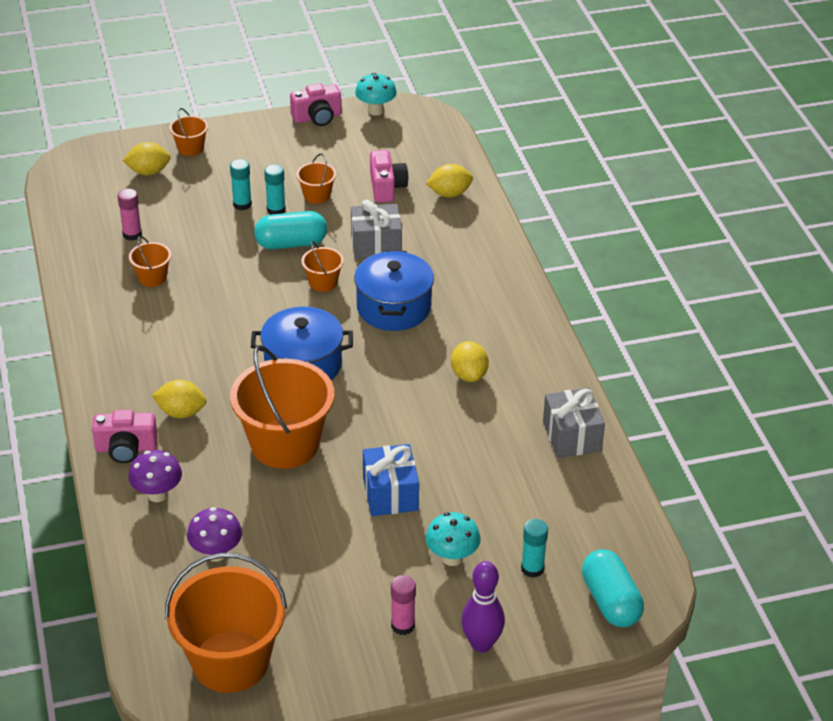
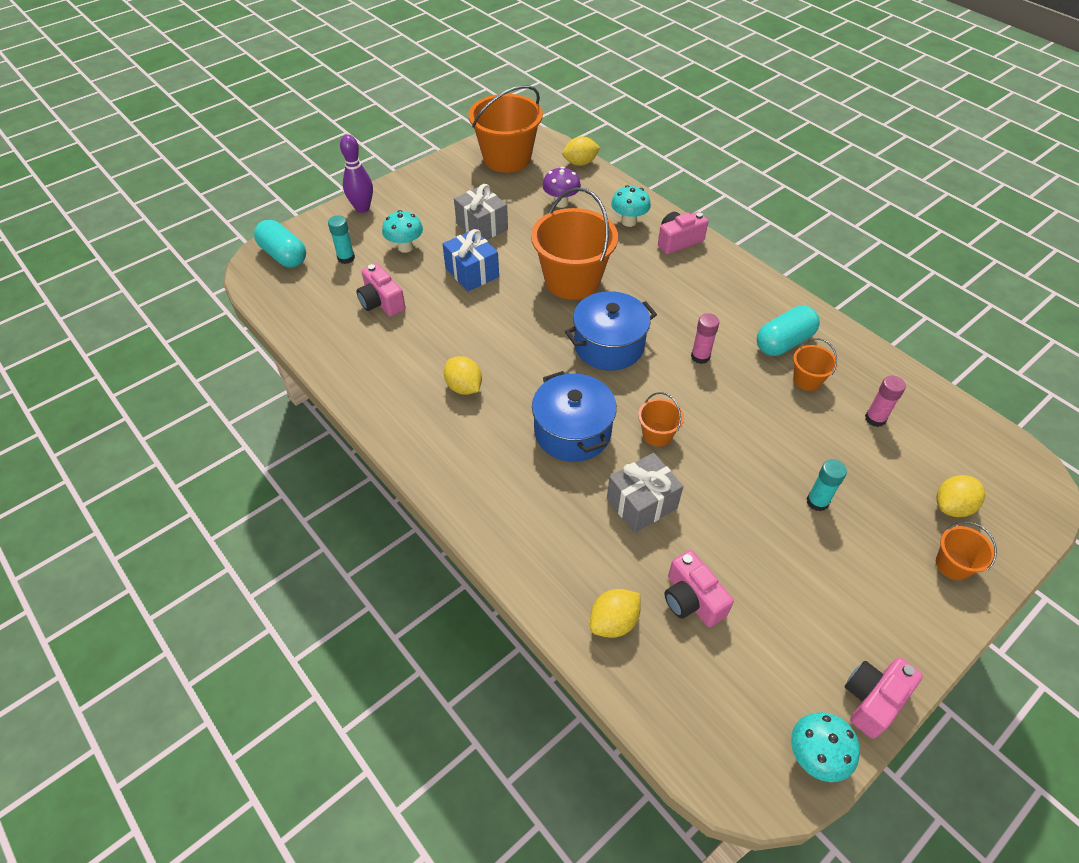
camera: 155 degrees right, 10 degrees up
(157, 494) = (629, 222): purple mushroom -> turquoise mushroom
(181, 412) = (666, 276): yellow lemon -> yellow lemon (580, 163)
(276, 210) = (778, 509): turquoise glue stick -> none
(291, 243) = (724, 469): turquoise capsule -> turquoise capsule (783, 342)
(317, 195) = (755, 550): orange bucket -> none
(403, 625) = (417, 203): pink glue stick -> pink glue stick (700, 356)
(512, 493) = (381, 302): none -> pink camera
(572, 436) = (350, 362): grey gift -> grey gift (482, 226)

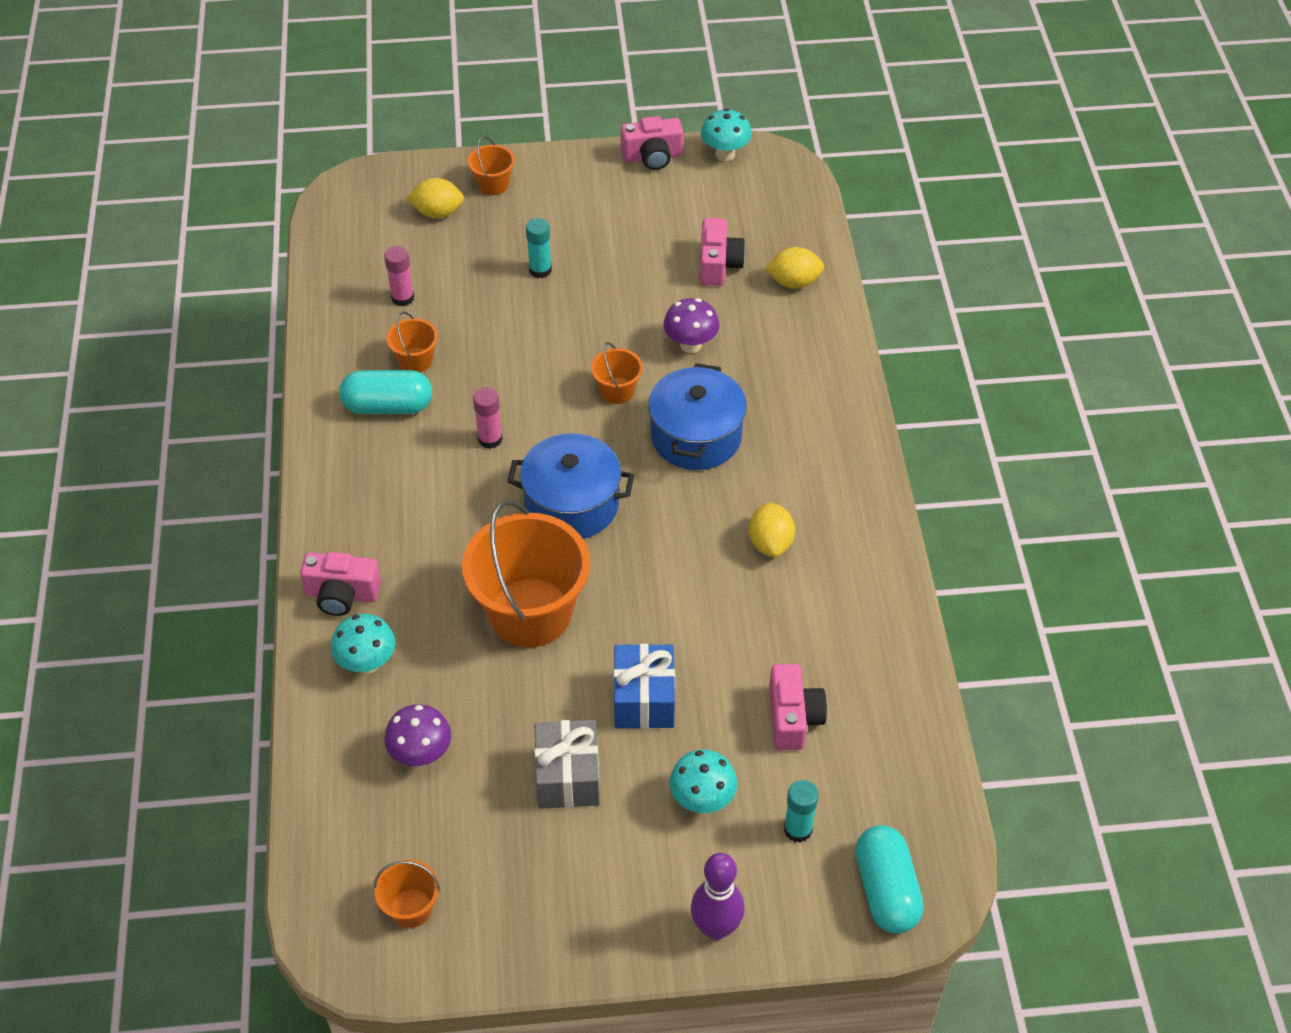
camera: 145 degrees left, 0 degrees up
(507, 158) = (411, 908): orange bucket -> orange bucket, size x0.46
(580, 163) = (314, 823): yellow lemon -> none
(641, 503) = (690, 345): grey gift -> purple mushroom

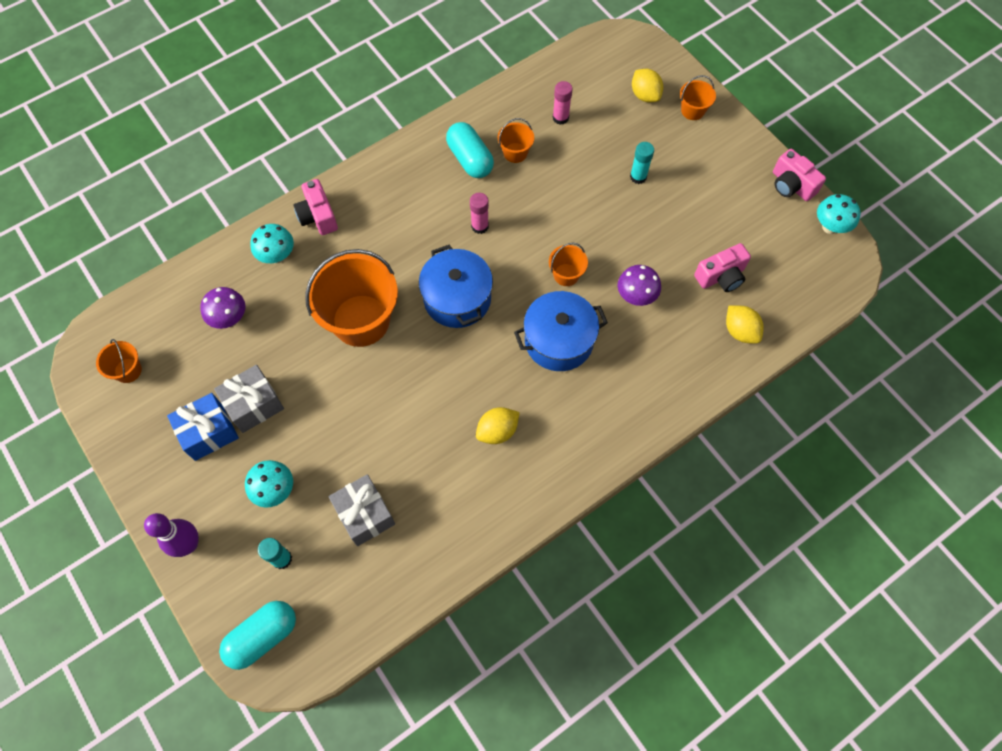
camera: 60 degrees right, 15 degrees up
(644, 699) = (332, 418): blue gift -> blue gift (209, 432)
(793, 718) = (365, 514): pink camera -> grey gift

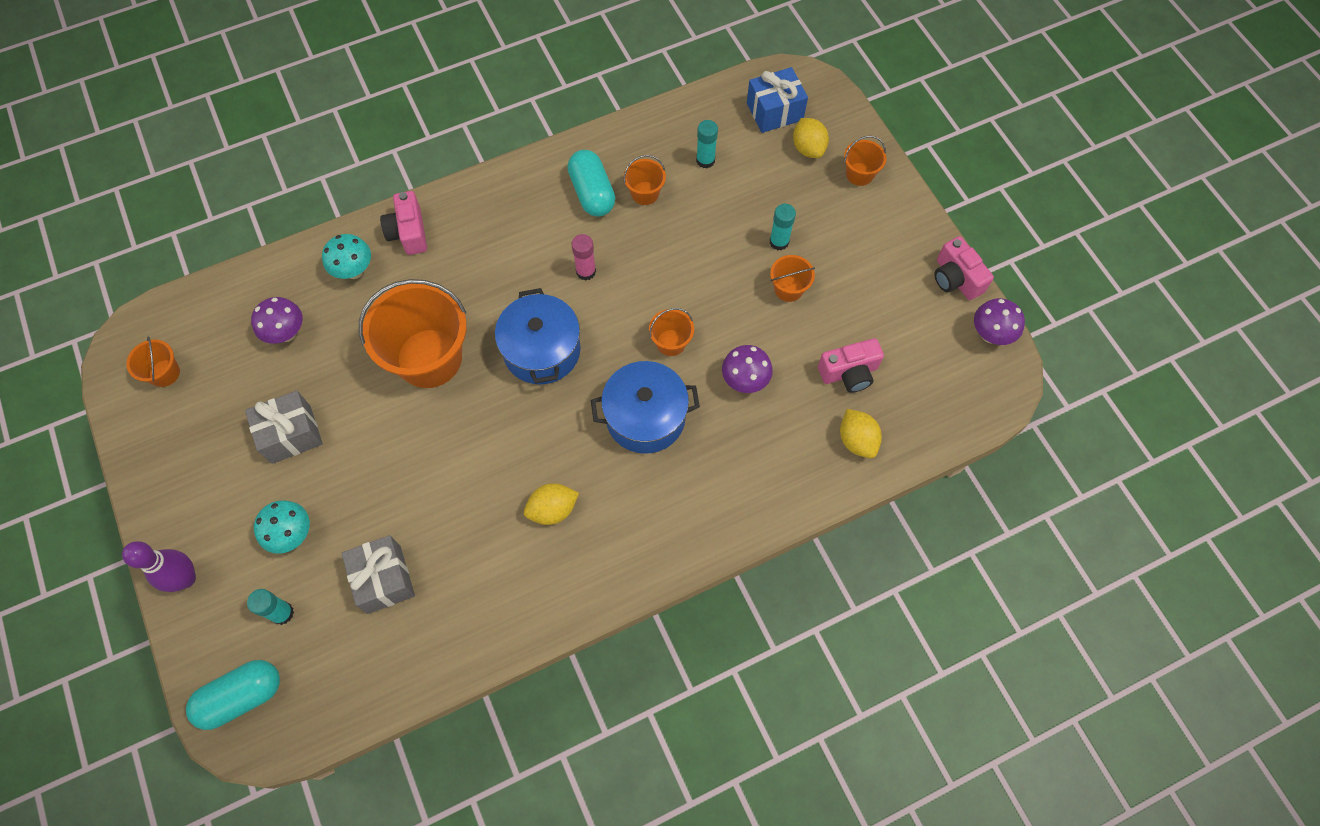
camera: 10 degrees right, 0 degrees up
(209, 432) = (235, 457): blue gift -> blue gift (774, 111)
(560, 118) = (705, 160): pink glue stick -> turquoise glue stick
(655, 214) = (788, 289): none -> orange bucket
(830, 227) = (990, 335): turquoise mushroom -> purple mushroom

